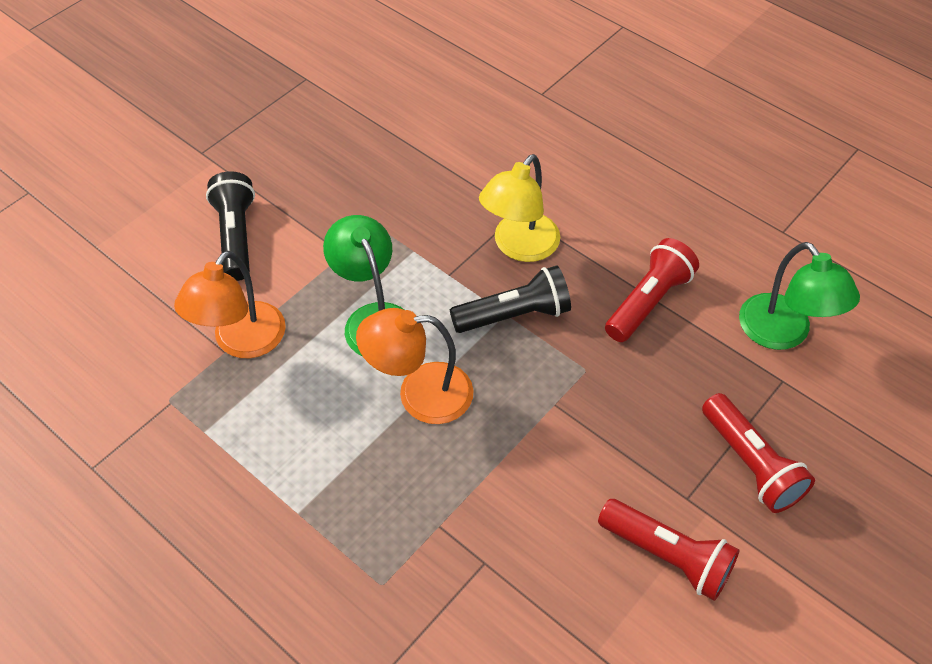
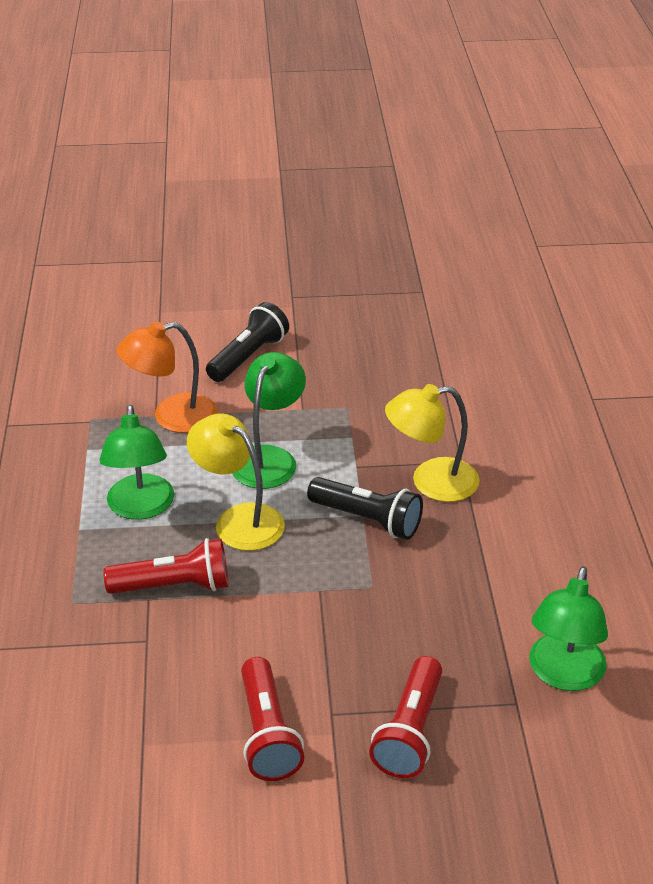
camera: 45 degrees right, 15 degrees down
(325, 449) = (140, 508): none -> green lamp
(419, 394) = (238, 520): orange lamp -> yellow lamp
(648, 301) = (481, 579): red flashlight -> red flashlight (174, 586)

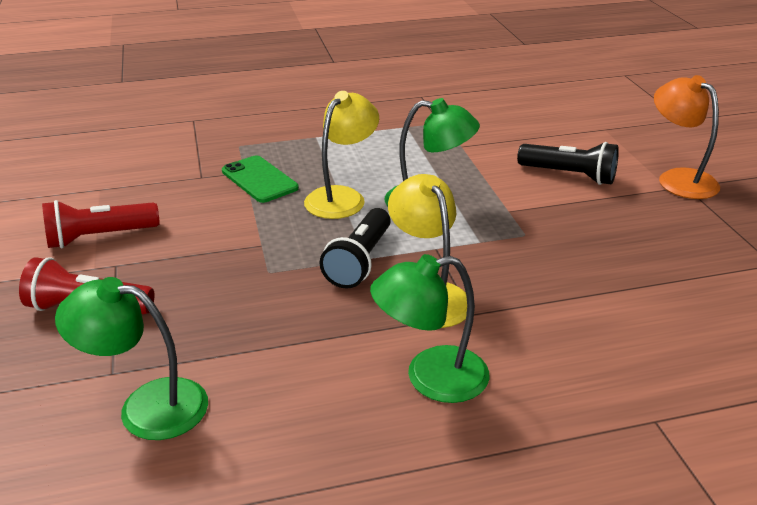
camera: 80 degrees right, 5 degrees down
(140, 508) = (345, 155): green lamp -> green lamp (430, 378)
(172, 417) = (463, 152): orange lamp -> orange lamp (678, 179)
(174, 586) = (259, 179): red flashlight -> green phone

